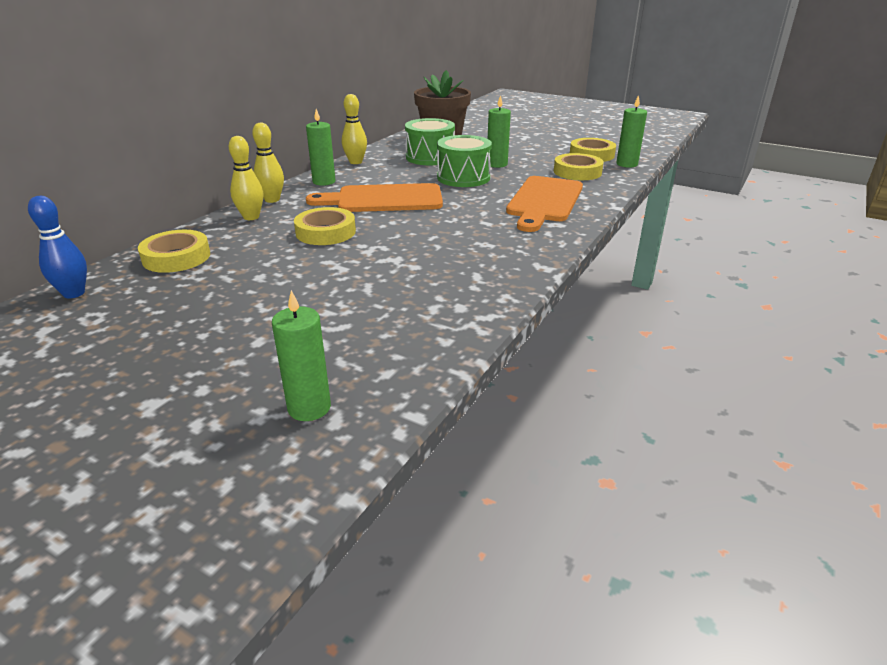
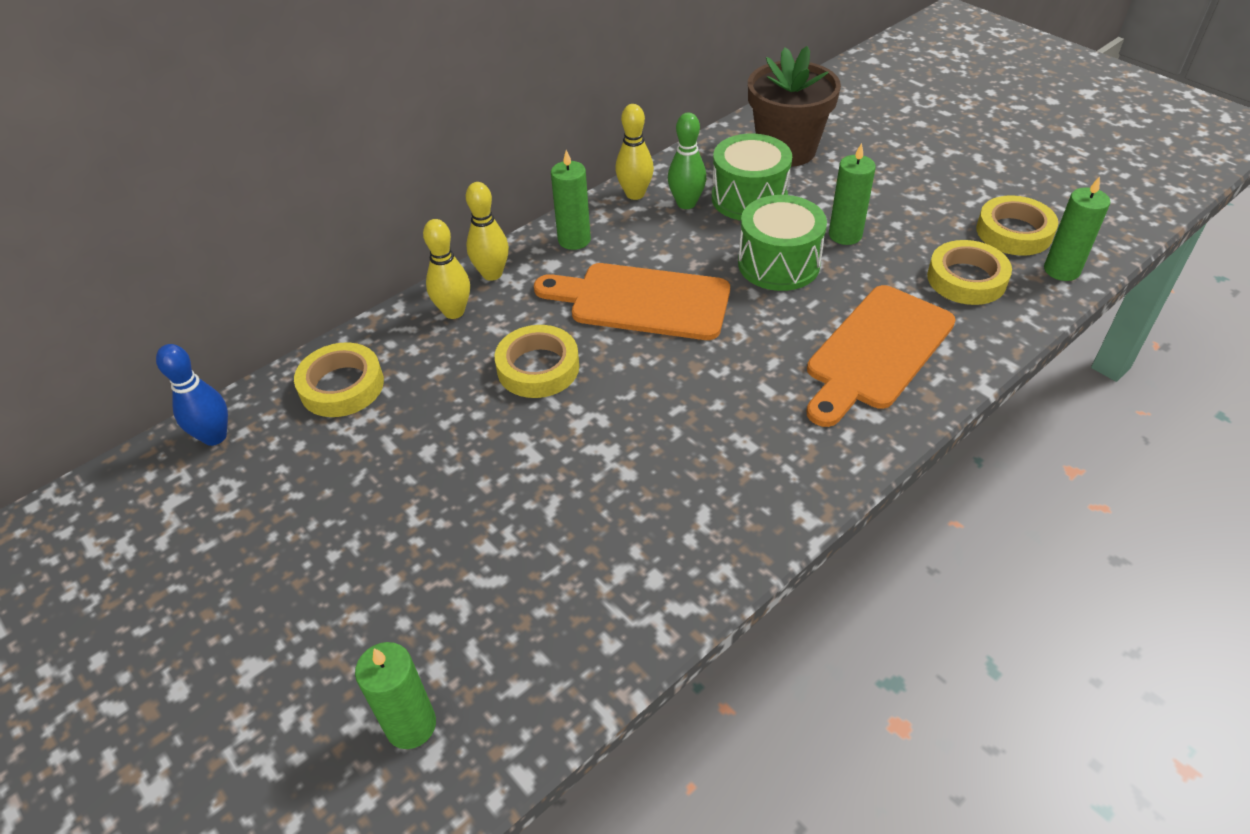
camera: 20 degrees right, 15 degrees up
(391, 162) = (686, 203): none -> green bowling pin

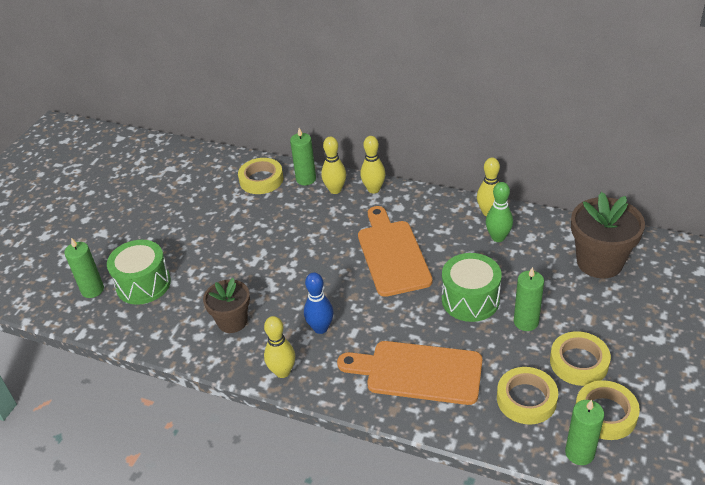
camera: 65 degrees right, 5 degrees down
(214, 436) = (210, 160): blue bowling pin -> blue bowling pin (320, 328)
(538, 367) = (314, 237): yellow tape -> yellow tape (579, 362)
(574, 240) = (425, 206): green candle -> green candle (306, 179)
(652, 522) = (232, 321): none -> brown flower pot
(749, 198) = (528, 263): green drum -> green drum (143, 284)
(799, 491) = (282, 372): none -> yellow bowling pin

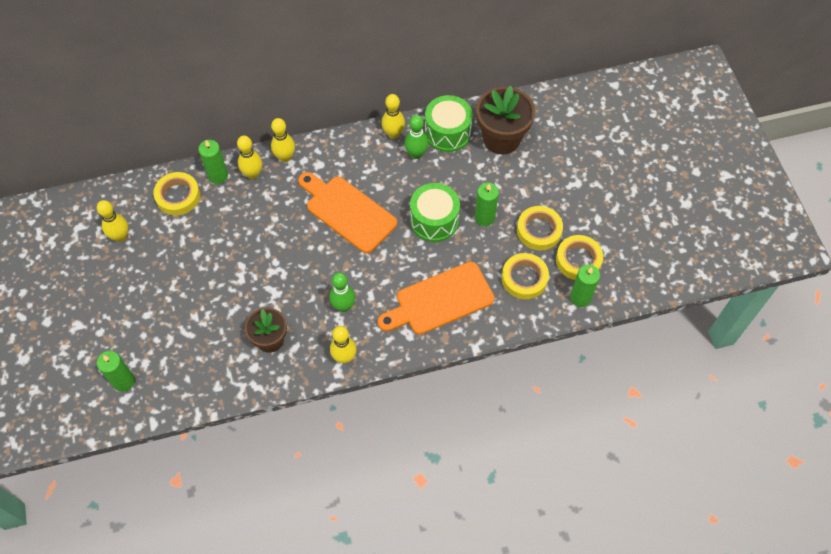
camera: 40 degrees left, 20 degrees up
(143, 284) = (164, 351): green drum -> green drum (447, 132)
(192, 187) = (120, 236): none -> yellow bowling pin
(320, 328) = (343, 306): blue bowling pin -> green bowling pin

